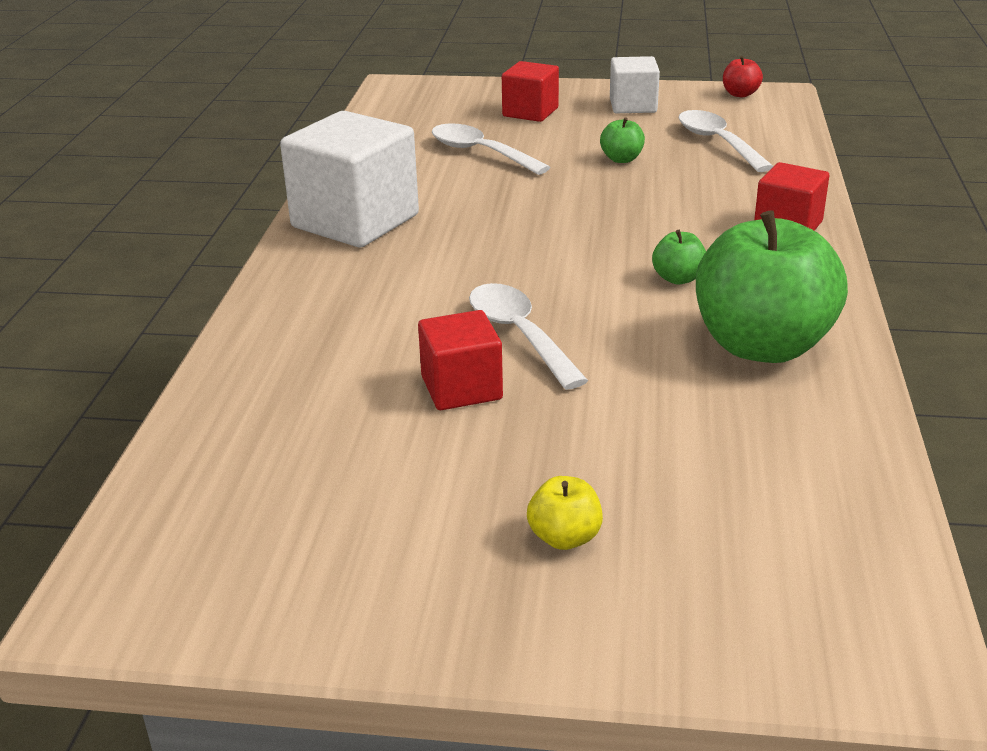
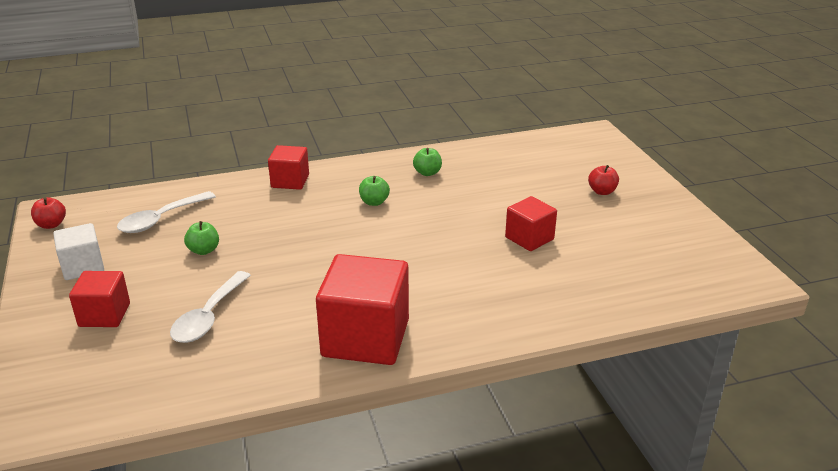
camera: 115 degrees left, 0 degrees up
(355, 221) = (365, 338): white cube -> red cube
(519, 335) = (467, 235): white spoon -> none
(564, 538) = (602, 191): yellow apple -> red apple
(762, 346) = (427, 173): green apple -> green apple, size x0.41

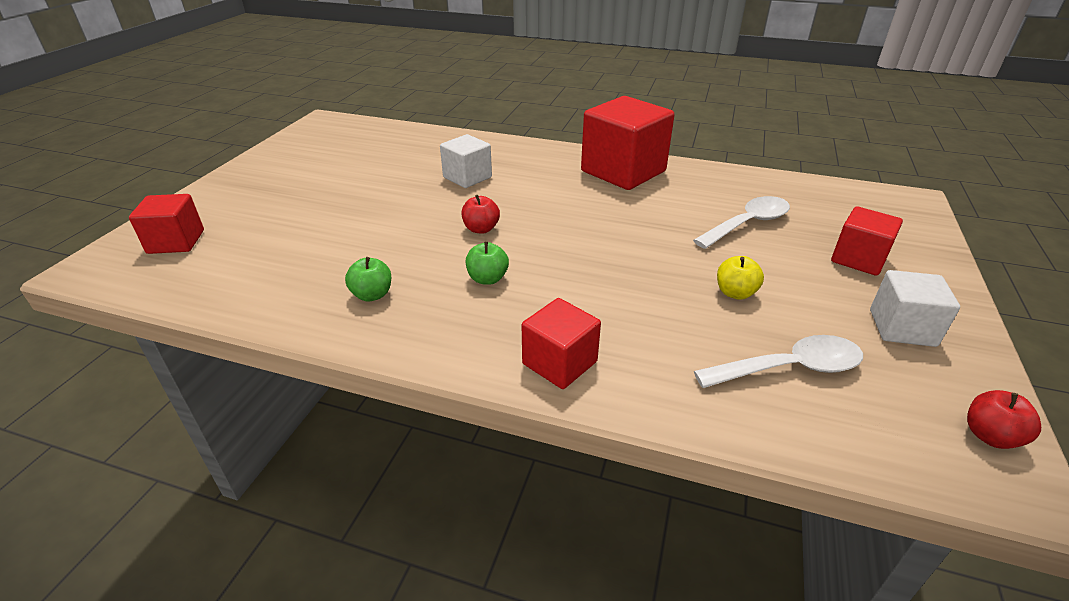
camera: 145 degrees left, 5 degrees up
(204, 250) = (735, 293): green apple -> yellow apple
(499, 269) = (467, 177): none -> white cube
(529, 238) = (404, 188): red cube -> red cube (176, 242)
(602, 191) = (264, 201): red apple -> red apple (481, 229)

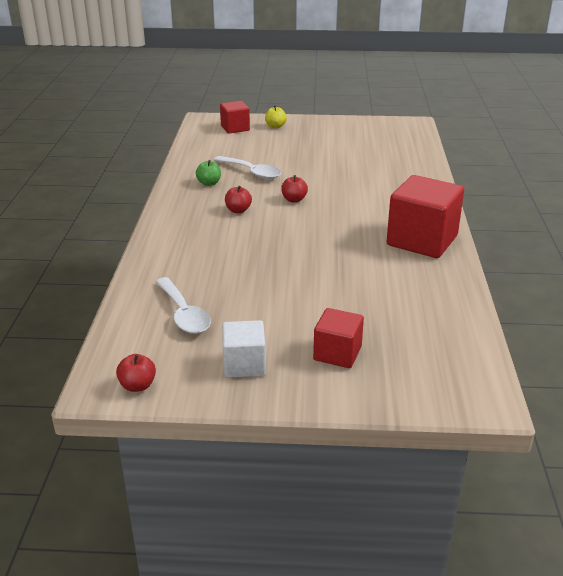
camera: 75 degrees right, 5 degrees down
(467, 177) = (363, 184): white cube -> none
(487, 279) = (238, 210): green apple -> red apple
(559, 363) = (168, 241): red cube -> none
(735, 293) = (260, 294): yellow apple -> yellow apple (275, 126)
(747, 224) = (366, 300): white spoon -> white spoon (252, 172)

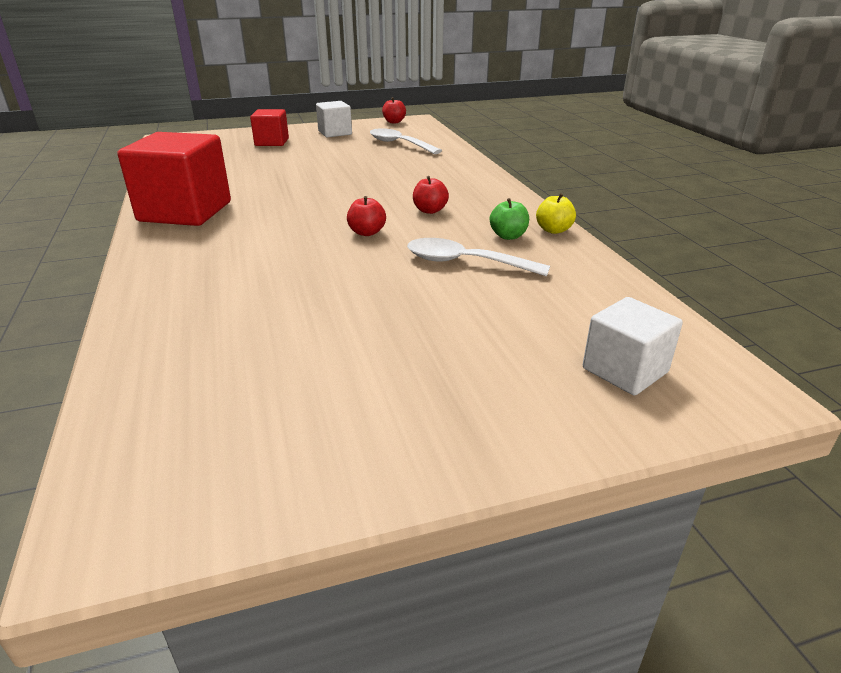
camera: 160 degrees right, 0 degrees up
(235, 128) = (625, 370): red cube -> white cube
(275, 126) = (537, 401): yellow apple -> yellow apple (553, 230)

